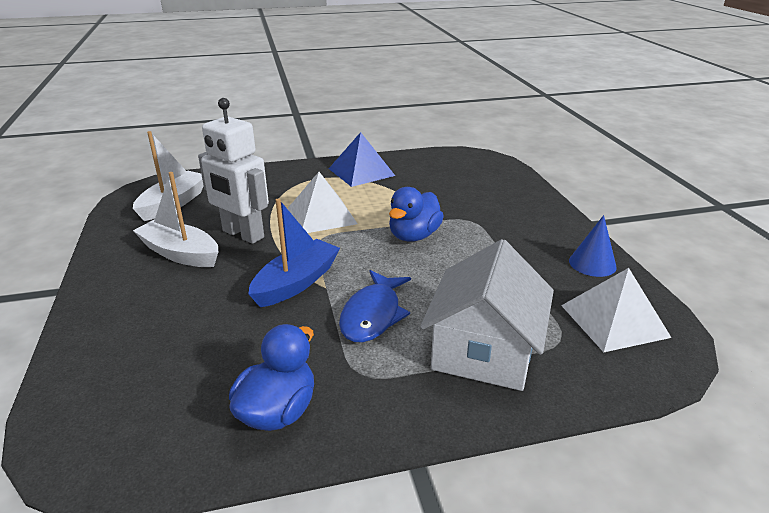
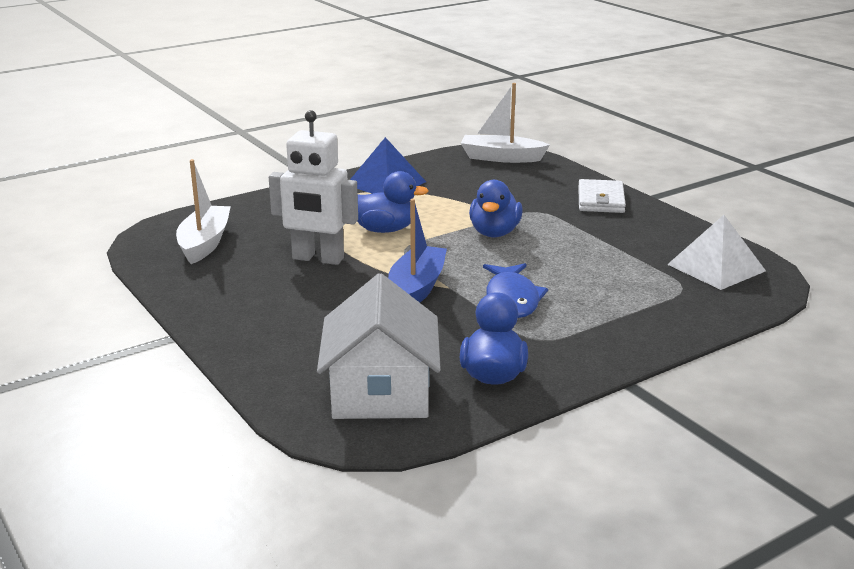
camera: 20 degrees left, 5 degrees down
(180, 253) = (269, 285): white boat -> white boat (501, 158)
(322, 215) = (384, 230): white pyramid -> blue duck
(484, 351) = (627, 306): white house -> white house (381, 392)
(538, 218) = (601, 200): none -> white wallet
(592, 263) = (673, 229): blue cone -> none

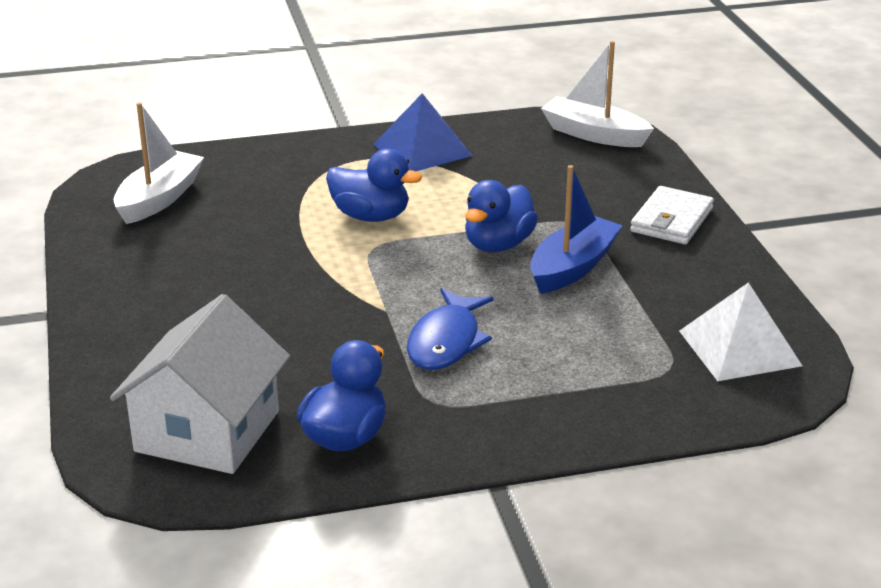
camera: 20 degrees right, 5 degrees up
(318, 259) = (266, 243): white robot -> none
(417, 288) = (347, 304): blue boat -> blue boat (573, 267)

